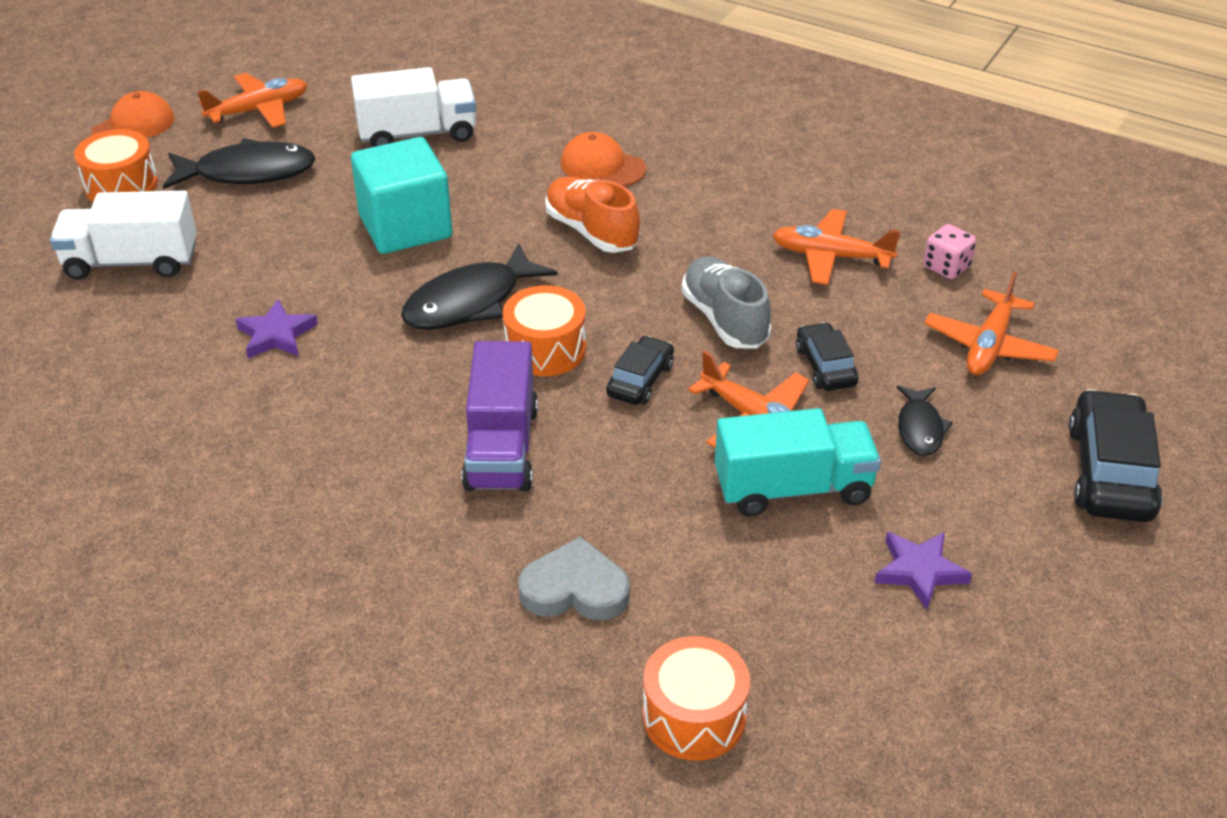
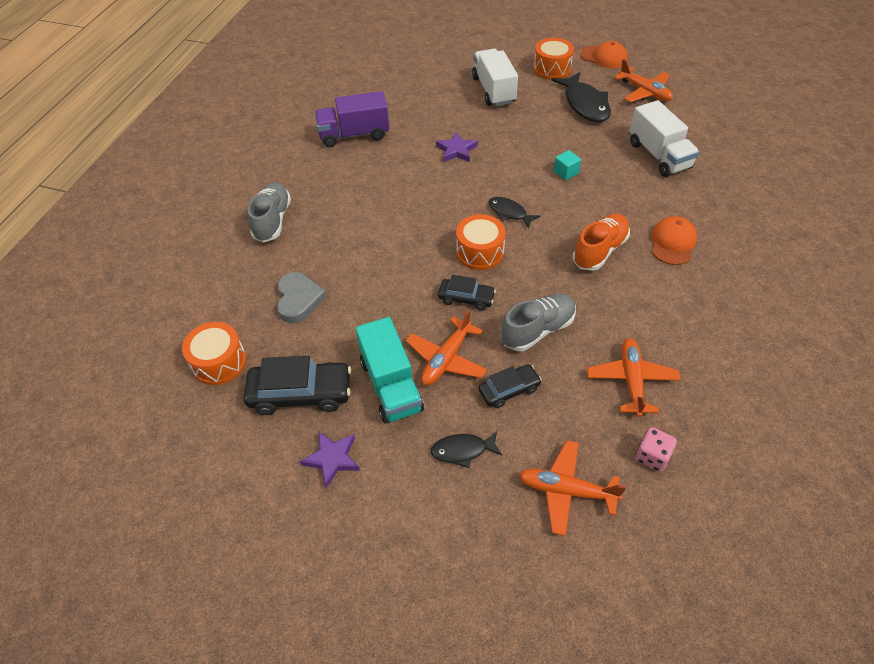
camera: 80 degrees right, 10 degrees up
(339, 616) = (272, 221): none -> grey shoe
(405, 227) = (566, 172): turquoise cube -> turquoise cube, size x0.41
(470, 302) = (509, 213): black fish -> black fish, size x0.56
(501, 447) = (395, 251): purple truck -> purple truck (354, 134)
(1110, 472) = (448, 579): black car -> black car (301, 394)

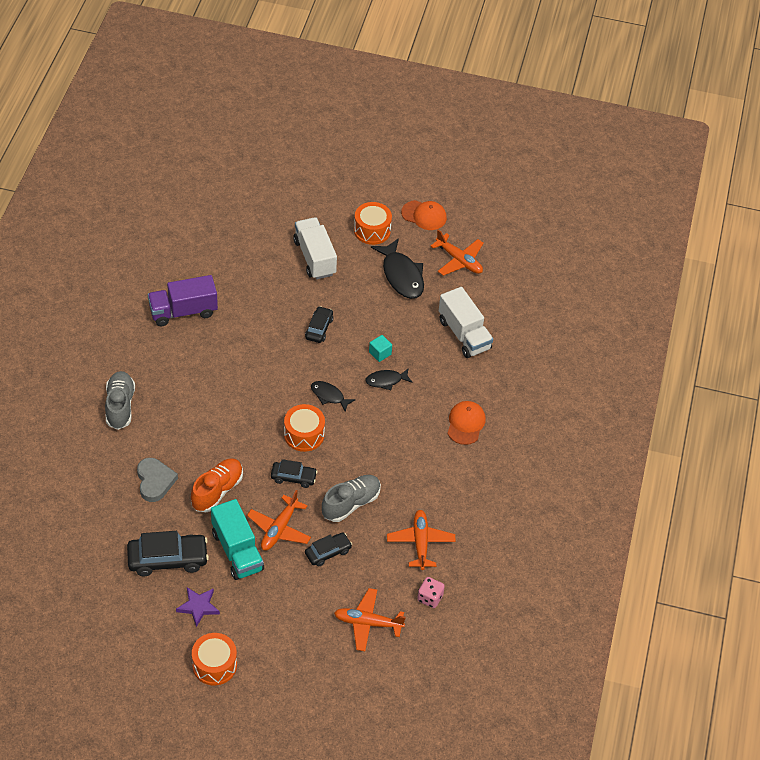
camera: 10 degrees left, 0 degrees up
(219, 362) = (98, 536): orange drum -> orange drum (214, 665)
(456, 150) = (281, 329): purple star -> none
(463, 450) = (294, 598): black fish -> black fish (386, 380)
(498, 150) = (319, 328): none -> black car
(599, 251) = (404, 432): orange shoe -> orange shoe (217, 491)

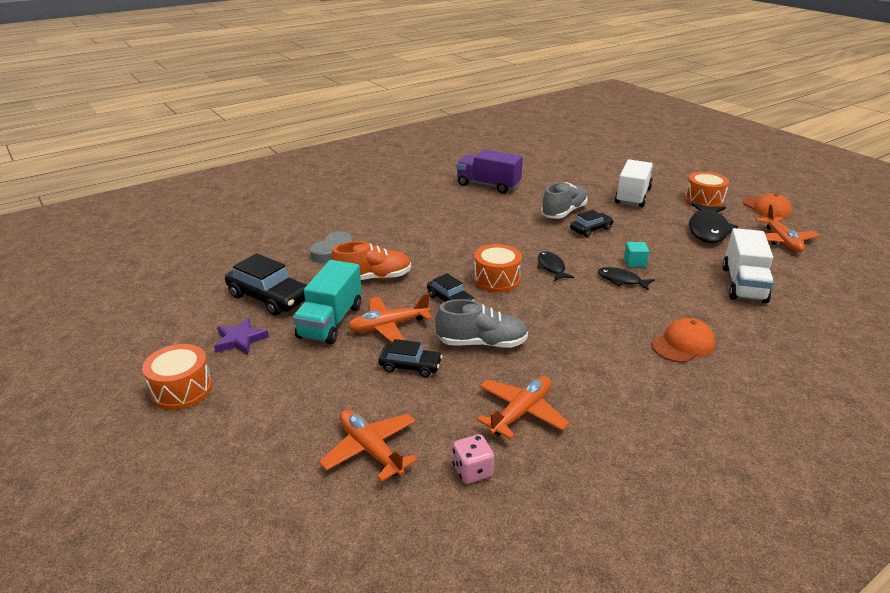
camera: 45 degrees right, 20 degrees down
(120, 406) = (373, 207): grey shoe -> grey shoe (563, 212)

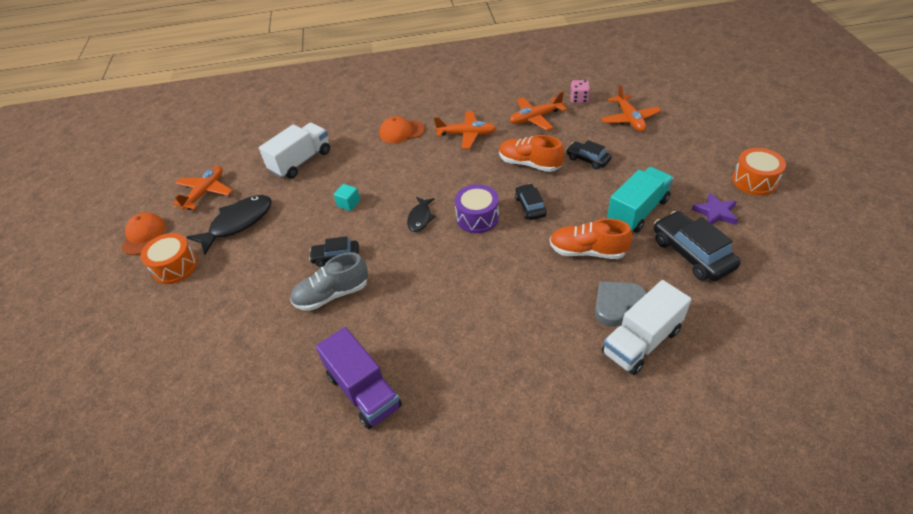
camera: 150 degrees left, 15 degrees up
(388, 326) = (591, 194): orange plane -> orange plane (466, 134)
(482, 343) = (529, 164): grey shoe -> orange shoe
(496, 279) = (477, 218): orange drum -> purple drum
(621, 280) = (380, 189): black fish -> none
(633, 196) = (230, 299): white truck -> white truck (641, 341)

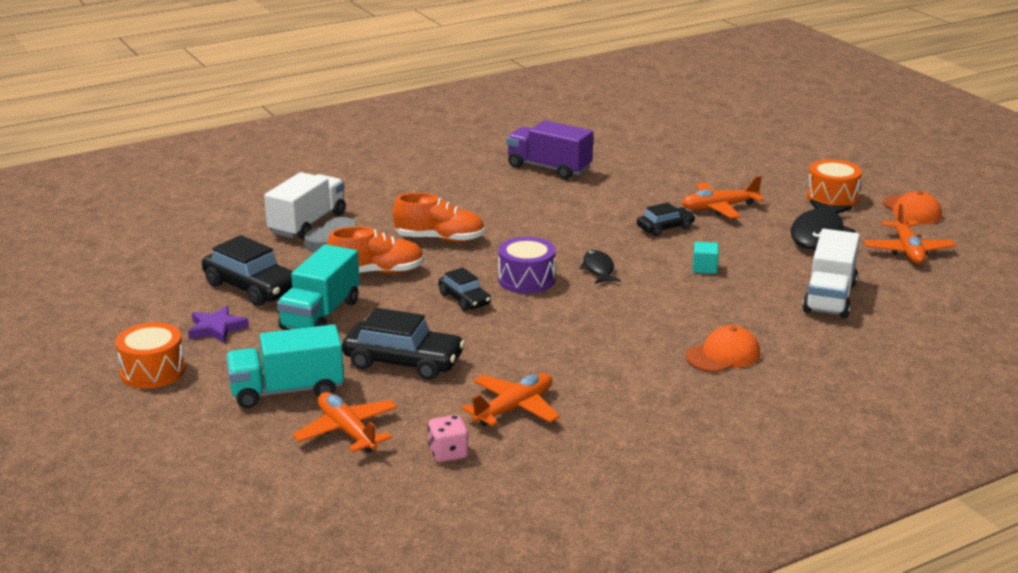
camera: 155 degrees right, 20 degrees down
(332, 294) = (638, 206): grey shoe -> none
(466, 134) = (614, 367): orange plane -> orange plane (719, 208)
(529, 164) = (489, 344): orange shoe -> orange shoe (440, 239)
(588, 159) = (403, 362): black car -> black car, size x1.70
(663, 150) = (287, 391): none -> turquoise truck

